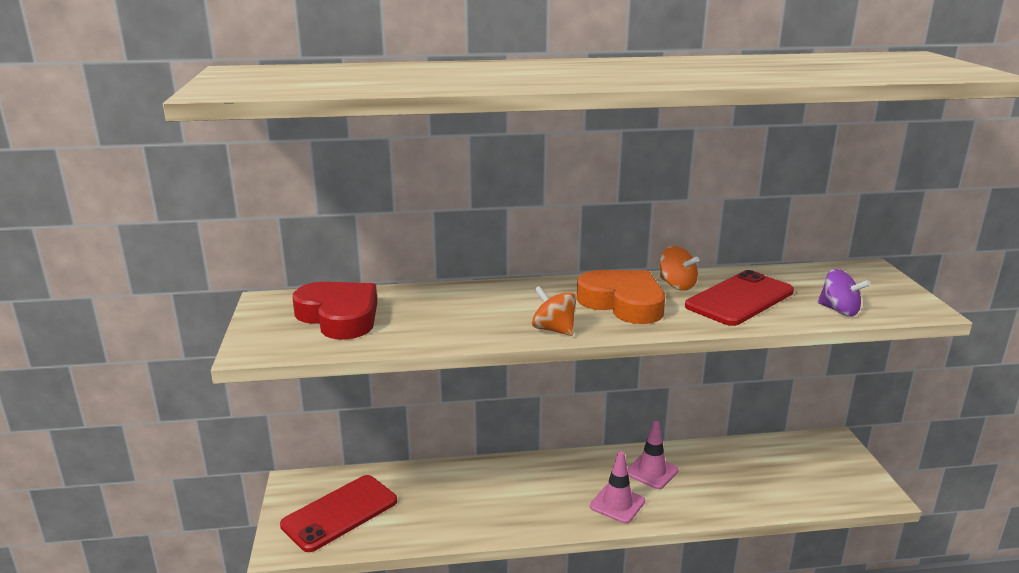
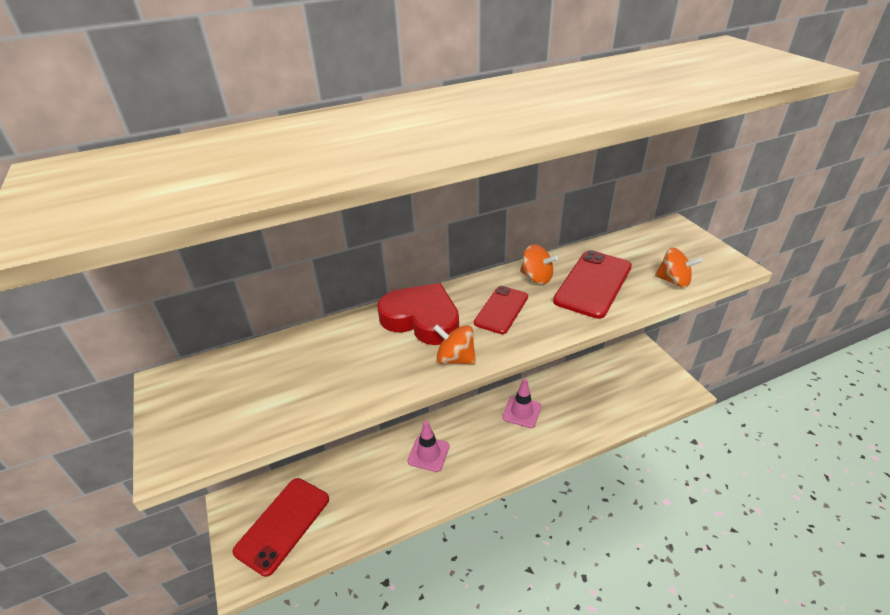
camera: 15 degrees left, 15 degrees up
(339, 317) = (247, 388): red heart -> red heart (422, 319)
(617, 504) = (506, 451): pink traffic cone -> pink traffic cone (428, 454)
(623, 303) = (501, 310): orange heart -> red phone
(839, 310) = (673, 281): purple spinning top -> orange spinning top

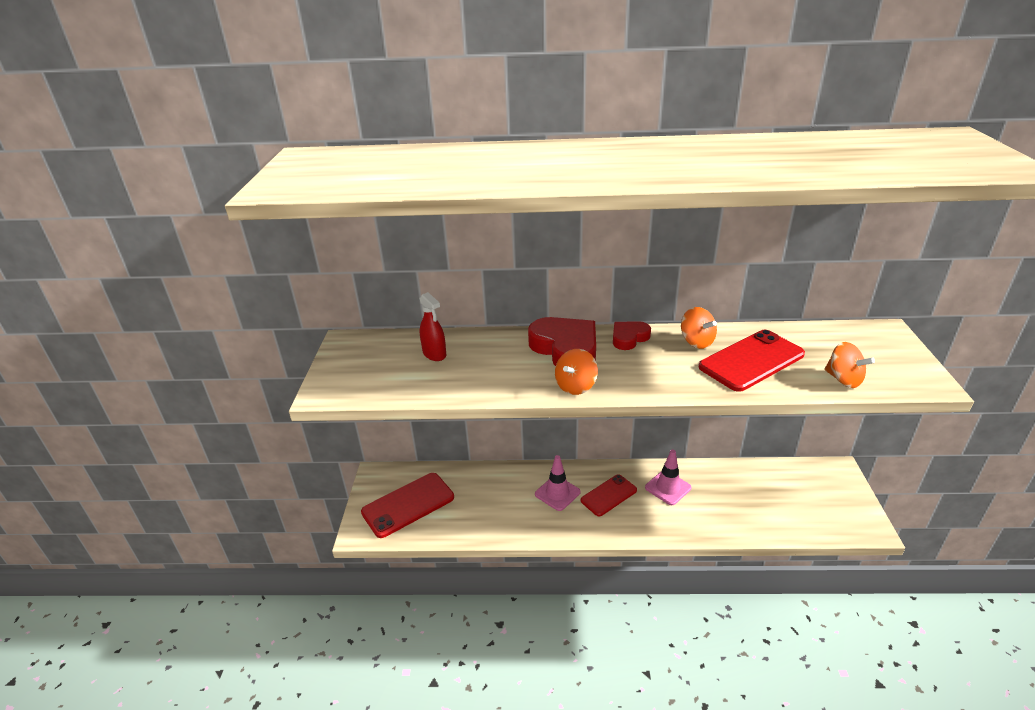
camera: 25 degrees right, 5 degrees down
(284, 366) = (434, 354): none -> red spray bottle
(455, 358) = (575, 386): orange spinning top -> orange spinning top turned 105 degrees counterclockwise
(475, 290) = (629, 338): none -> red heart
(501, 310) = (643, 360): red phone -> red phone (609, 495)

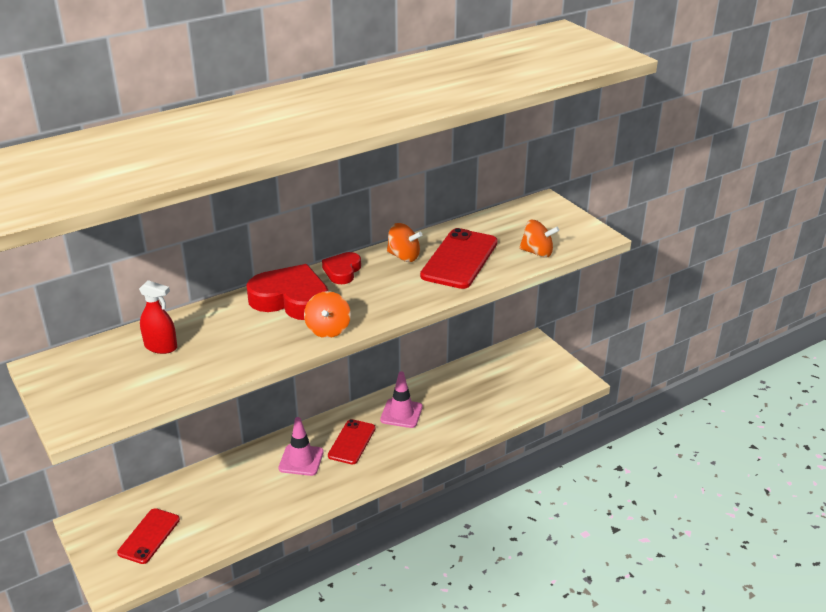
camera: 35 degrees left, 0 degrees up
(408, 505) = (149, 536): red phone -> red phone, size x0.64

